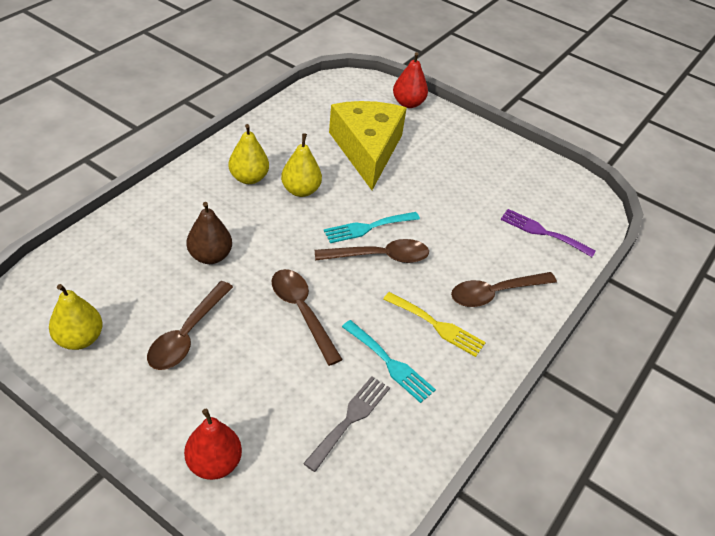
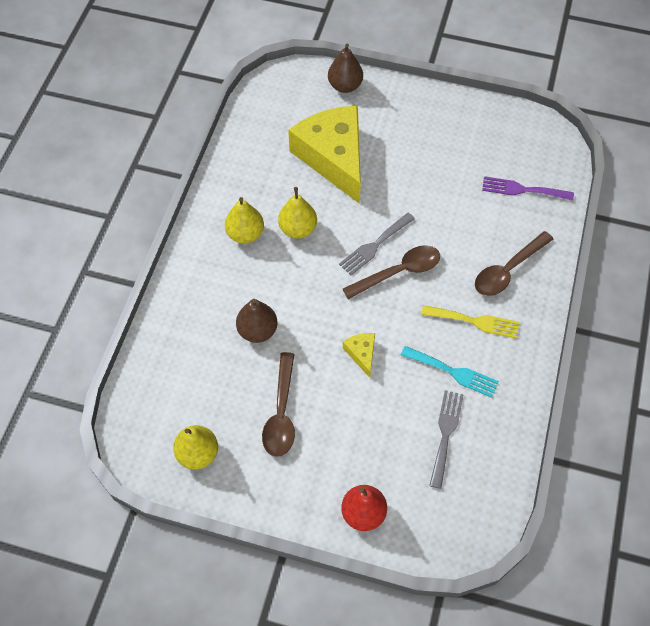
camera: 15 degrees left, 15 degrees up
(302, 312) = (361, 354): brown spoon -> yellow cheese
(368, 227) = (374, 246): turquoise fork -> grey fork
(408, 103) = (345, 86): red pear -> brown pear

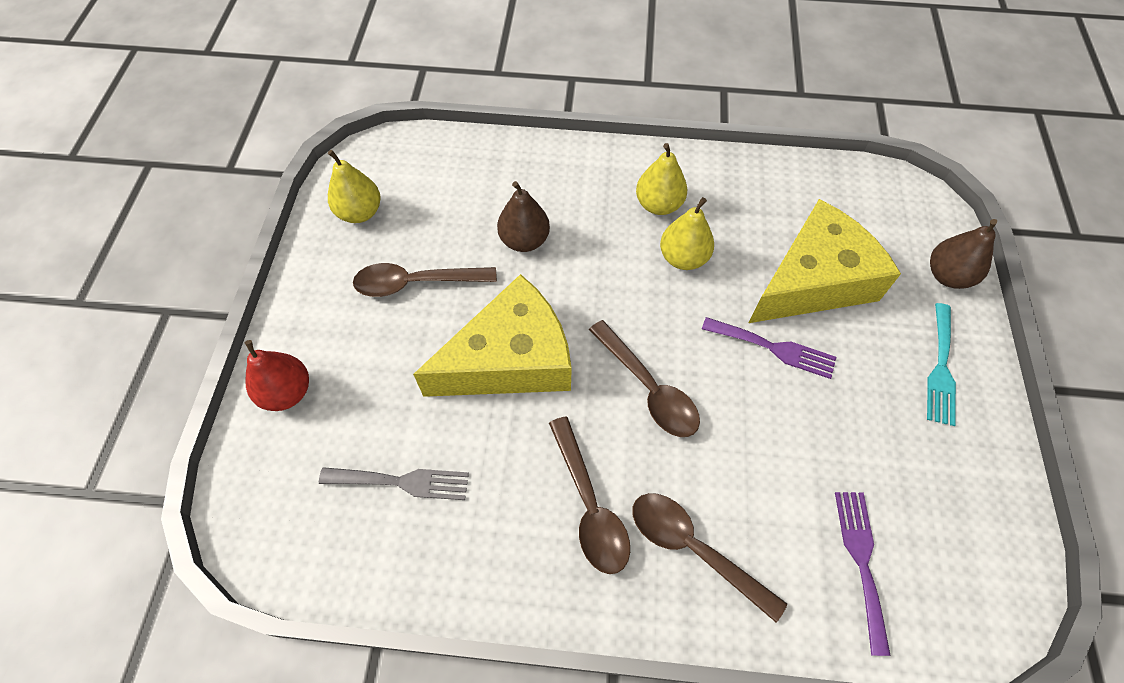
camera: 80 degrees right, 0 degrees up
(361, 354) = (510, 359): yellow cheese -> yellow cheese, size x2.49
(374, 246) = (684, 352): grey fork -> none
(381, 194) = (774, 348): none -> purple fork
(453, 372) = (499, 482): turquoise fork -> turquoise fork (941, 368)
(475, 321) = (589, 505): yellow fork -> brown spoon

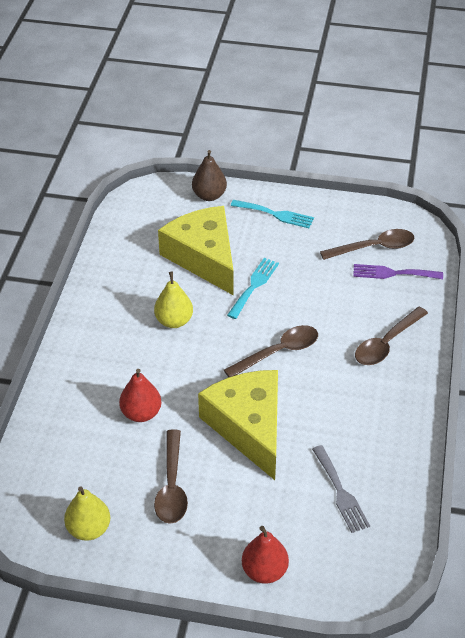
camera: 85 degrees left, 15 degrees down
(402, 482) = (340, 492): grey fork -> grey fork turned 150 degrees clockwise
(524, 240) = (141, 413): brown pear -> red pear
(589, 505) = (359, 390): brown spoon -> brown spoon (374, 248)
(658, 204) = (121, 329): yellow pear -> none
(774, 348) = (254, 286): purple fork -> turquoise fork

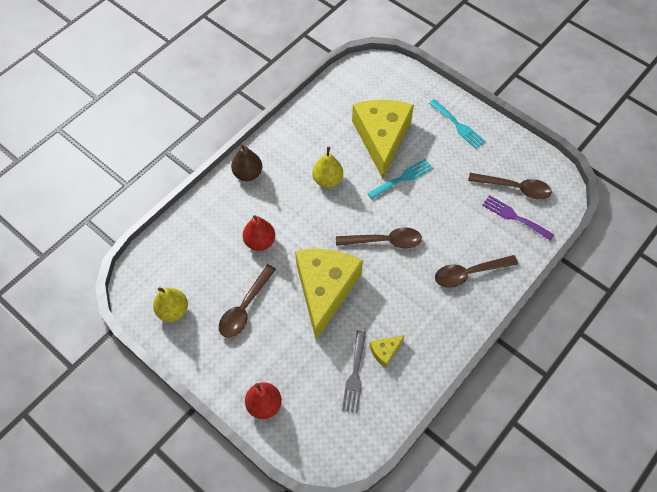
camera: 30 degrees right, 15 degrees up
(209, 195) = (419, 87): brown pear -> brown pear (248, 174)
(355, 455) = (385, 351): none -> yellow cheese

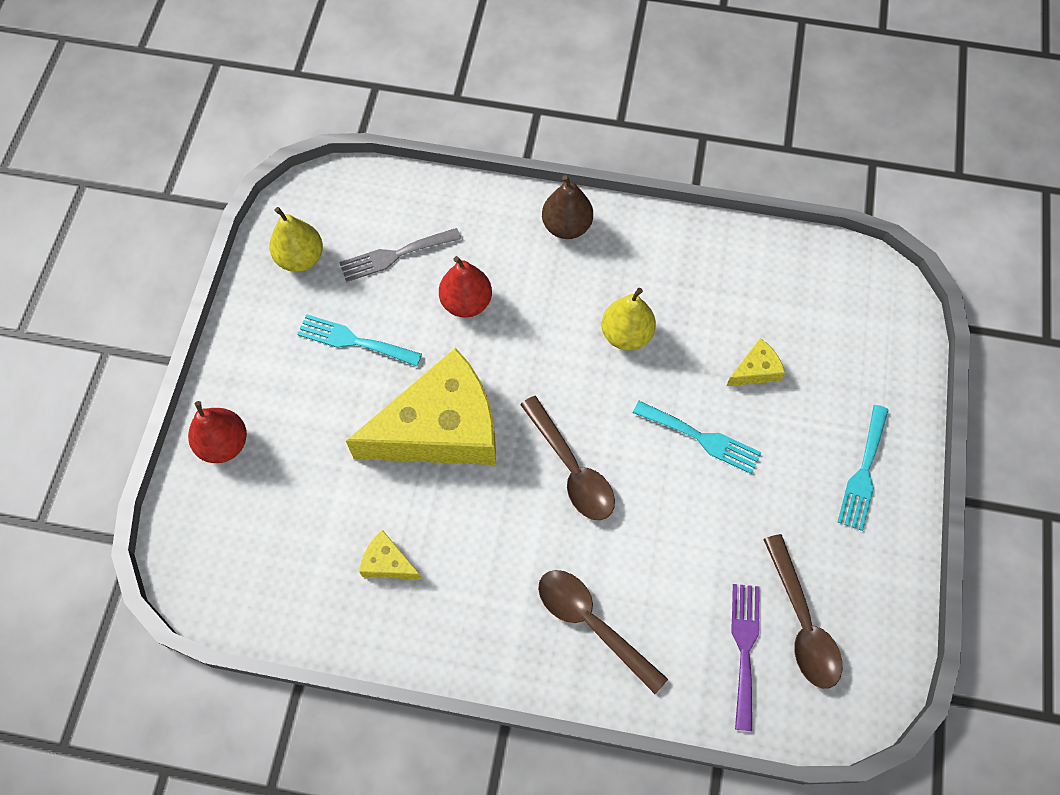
camera: 60 degrees right, 5 degrees up
(245, 307) = (354, 341): brown spoon -> turquoise fork
(355, 375) = (329, 539): grey fork -> grey fork (395, 255)
(382, 138) = (755, 370): yellow cheese -> yellow cheese, size x0.40

